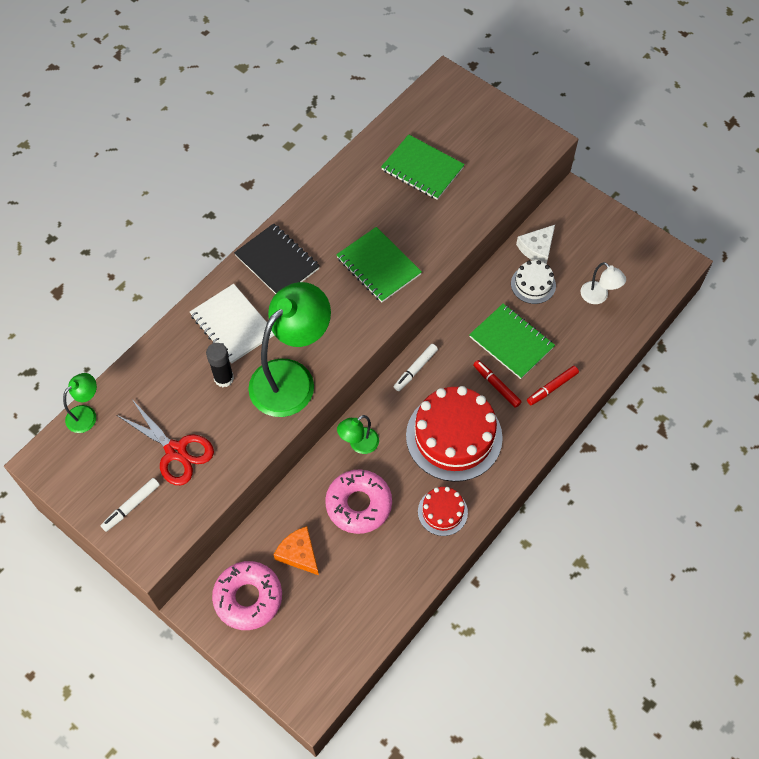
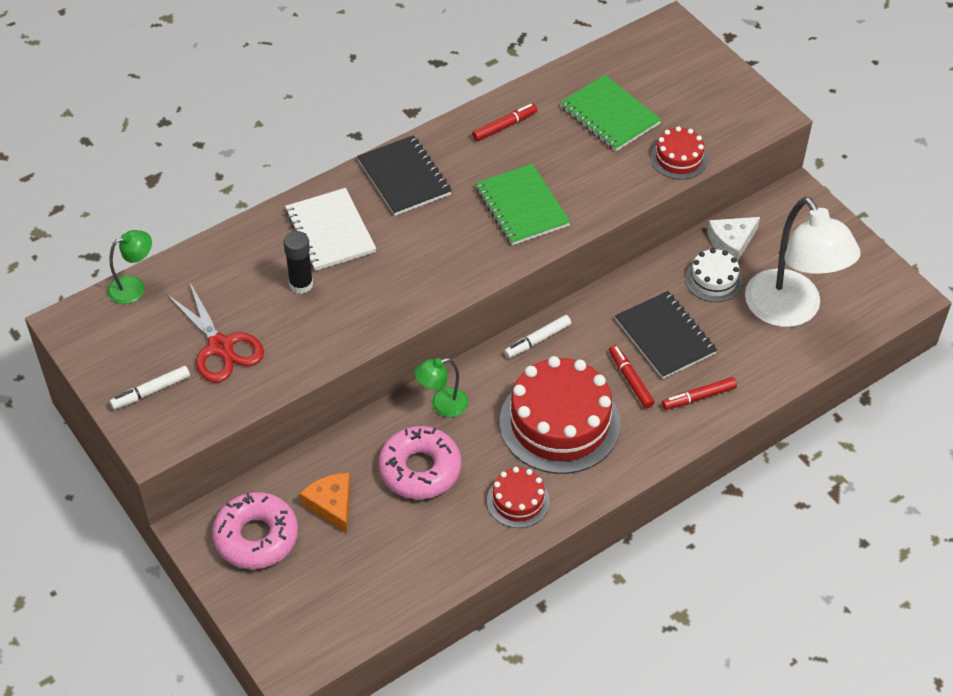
camera: 15 degrees right, 10 degrees down
(291, 378) = (379, 301): green lamp -> none
(343, 197) = (504, 126): none -> red marker
(487, 194) = (678, 158): none -> red cake
(511, 342) = (665, 337): green notebook -> black notebook
(598, 297) = (790, 311): white lamp -> white lamp, size x2.15

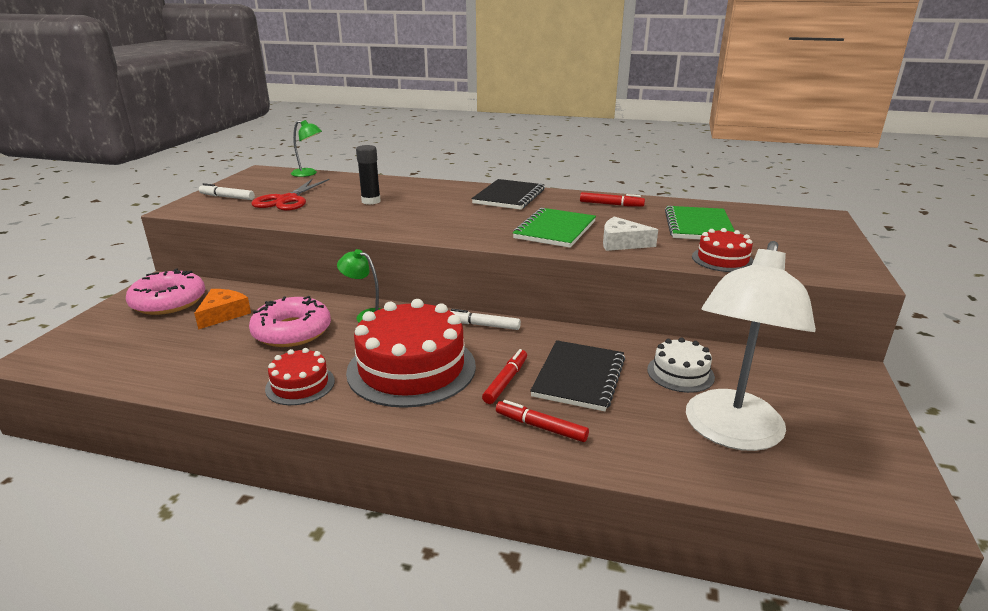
camera: 50 degrees right, 25 degrees down
(330, 231) = (428, 195): white notebook -> none
(732, 242) = (735, 364): white cheese -> white cheese (622, 243)

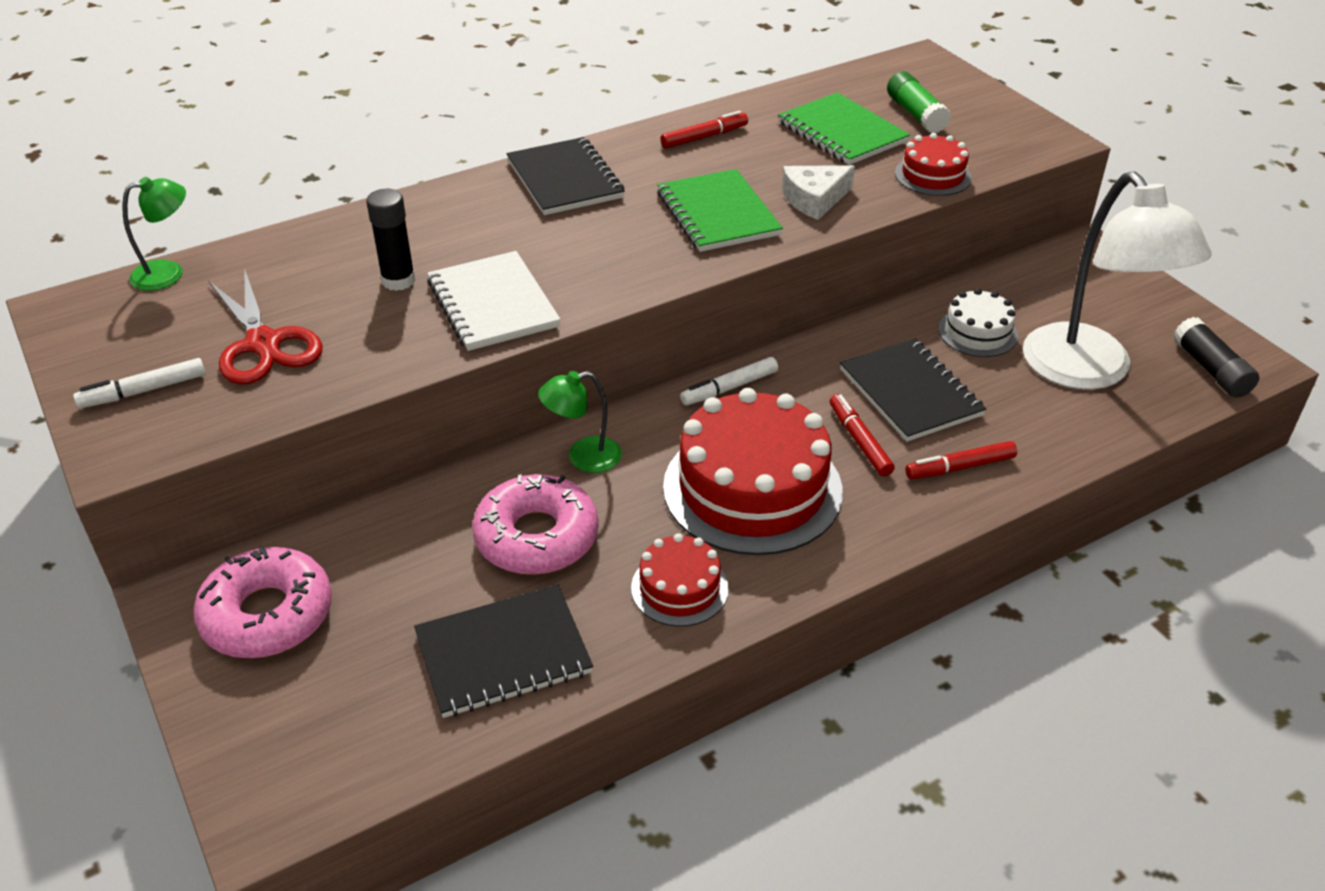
camera: 45 degrees left, 15 degrees up
(196, 362) = (503, 654): none -> black notebook
(223, 314) = (393, 577): orange cheese -> none
(386, 220) = (493, 304): none -> white notebook
(767, 234) = (916, 114): none -> green glue stick
(852, 489) = (1210, 370): none -> black glue stick

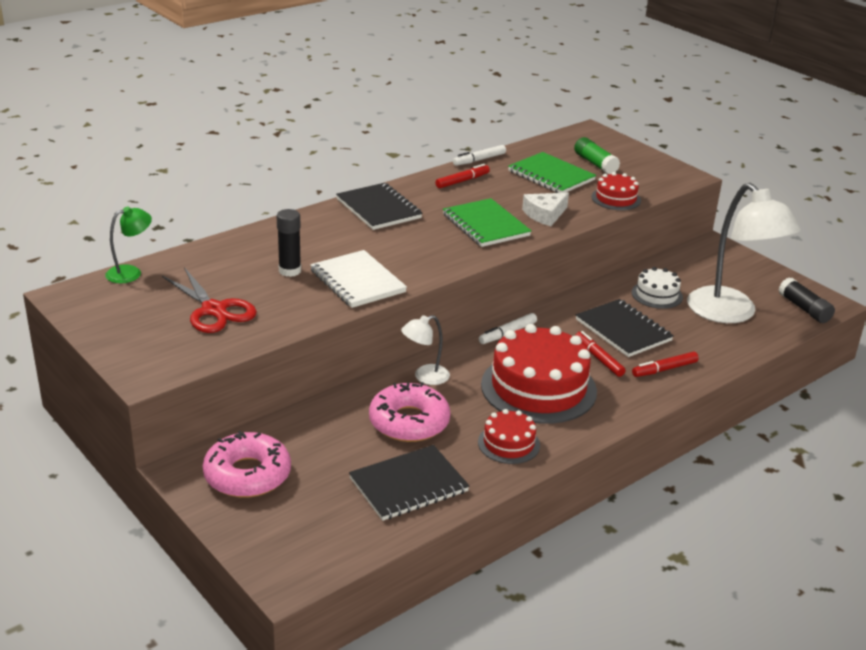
camera: 10 degrees left, 10 degrees down
(143, 391) = (145, 340): white marker -> white marker (479, 160)
(583, 457) = (425, 377): green lamp -> white lamp

